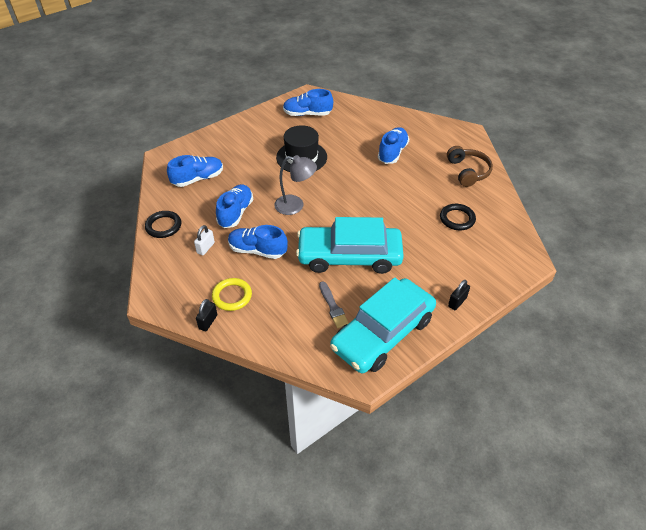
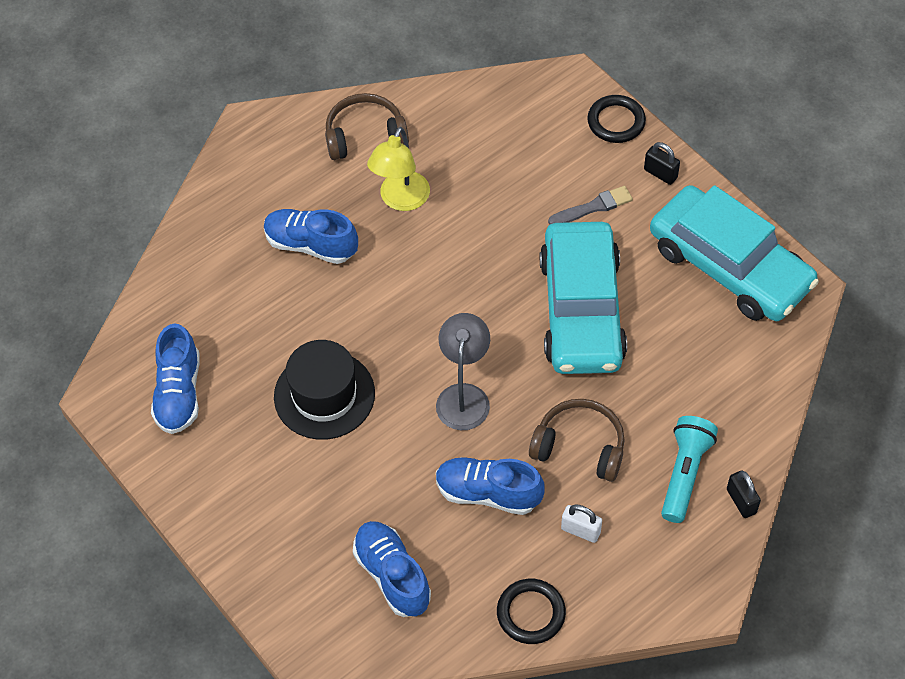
camera: 90 degrees left, 10 degrees up
(208, 322) = (741, 501): black padlock -> black padlock turned 45 degrees clockwise
(232, 296) = (685, 473): yellow ring -> turquoise flashlight
(257, 250) = (579, 446): blue shoe -> brown headphones
(333, 307) = (689, 330): grey brush -> grey brush (593, 207)
(424, 184) = (401, 200): none -> yellow lamp
(457, 219) = (485, 160): black ring -> black ring (616, 122)

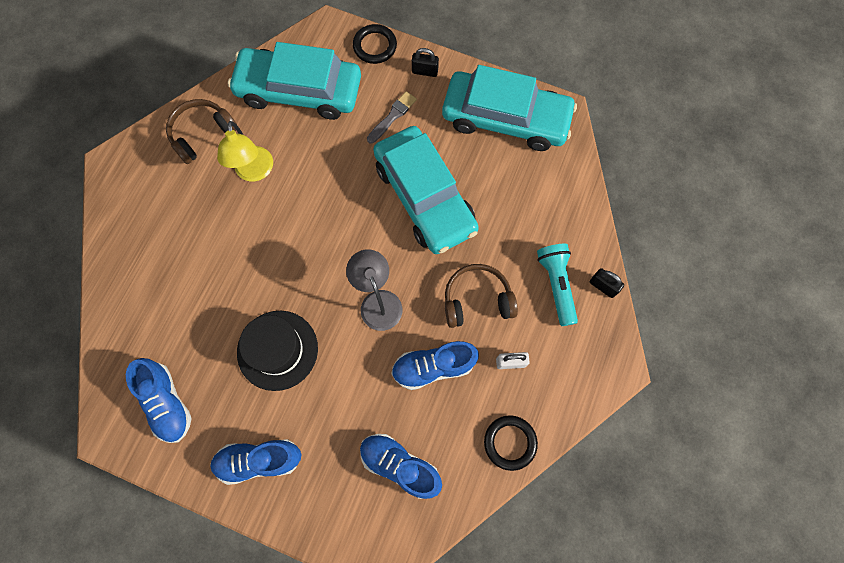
camera: 30 degrees left, 15 degrees up
(311, 245) = (206, 237): blue shoe -> blue shoe (259, 460)
(500, 134) = (299, 91): none -> turquoise car

